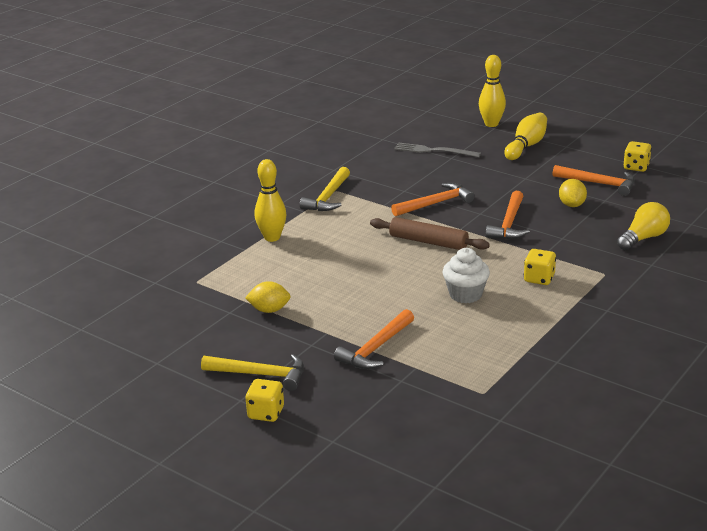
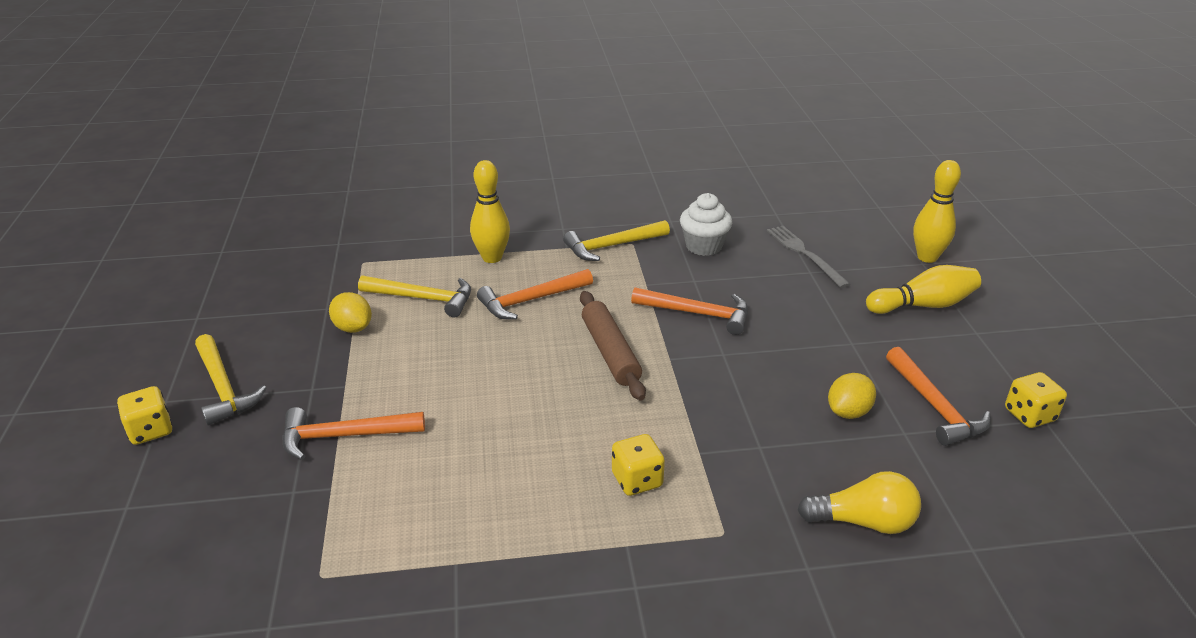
camera: 45 degrees right, 5 degrees up
(278, 276) = (423, 299): none -> yellow hammer
(465, 294) = (530, 440): white cupcake -> white cupcake (704, 246)
(509, 224) = (730, 387): orange hammer -> orange hammer (531, 300)

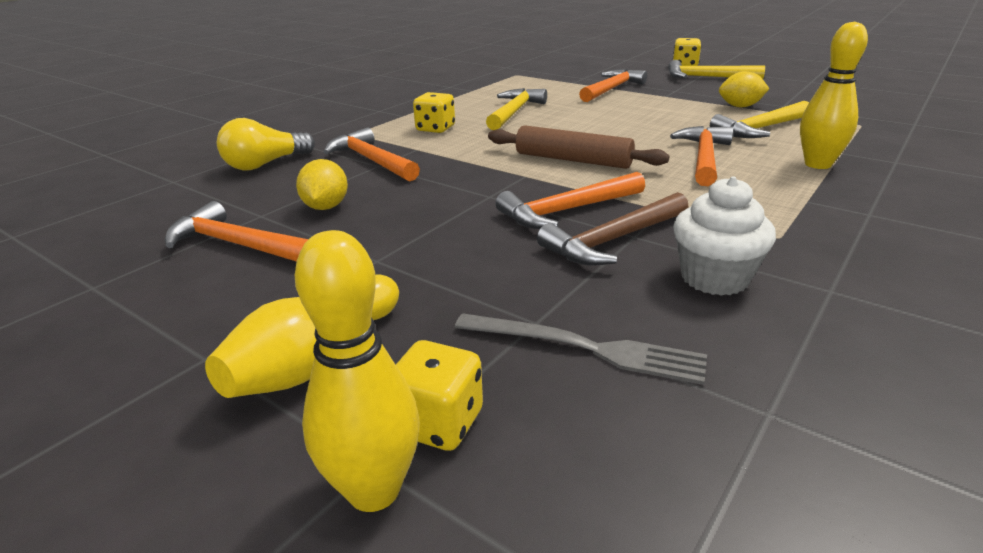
camera: 135 degrees right, 5 degrees down
(612, 246) = (783, 223): yellow hammer -> yellow hammer (514, 112)
(709, 284) = (613, 240): none -> brown hammer
(758, 458) = (372, 160): none -> orange hammer
(1029, 415) = (113, 283): yellow dice -> yellow dice (438, 423)

